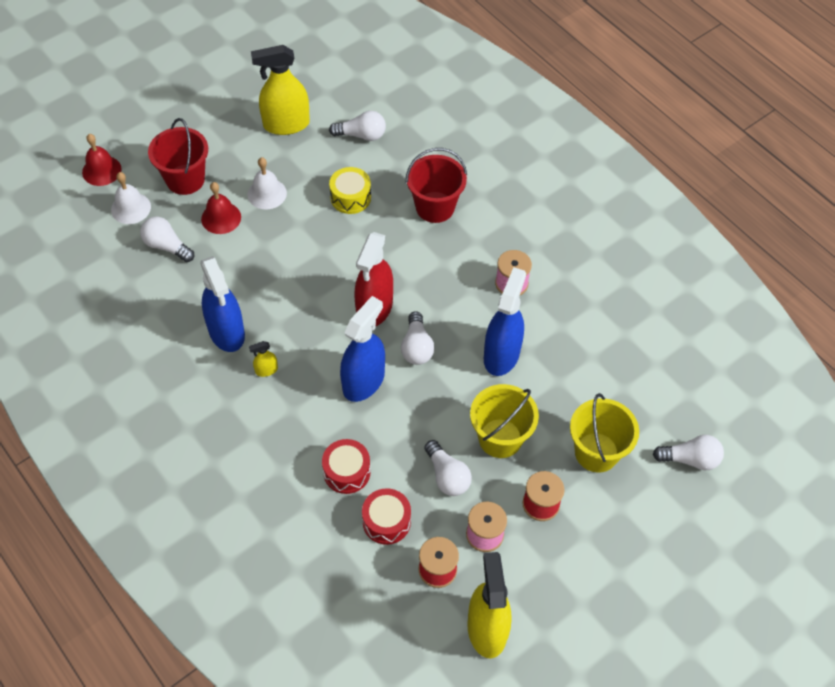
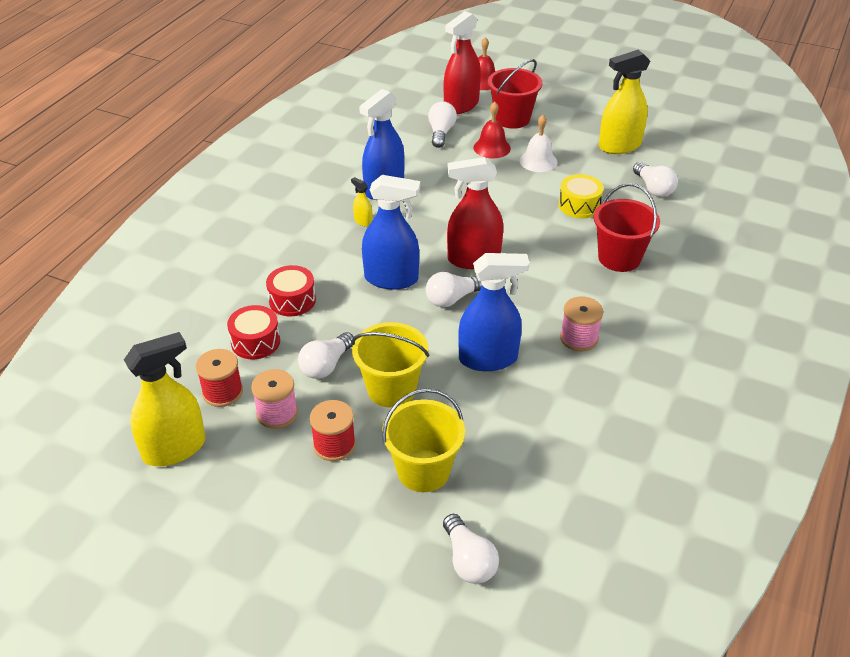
camera: 65 degrees right, 15 degrees down
(131, 208) = (461, 105): white bell -> red spray bottle
(286, 124) = (619, 146): yellow spray bottle -> yellow spray bottle turned 75 degrees counterclockwise

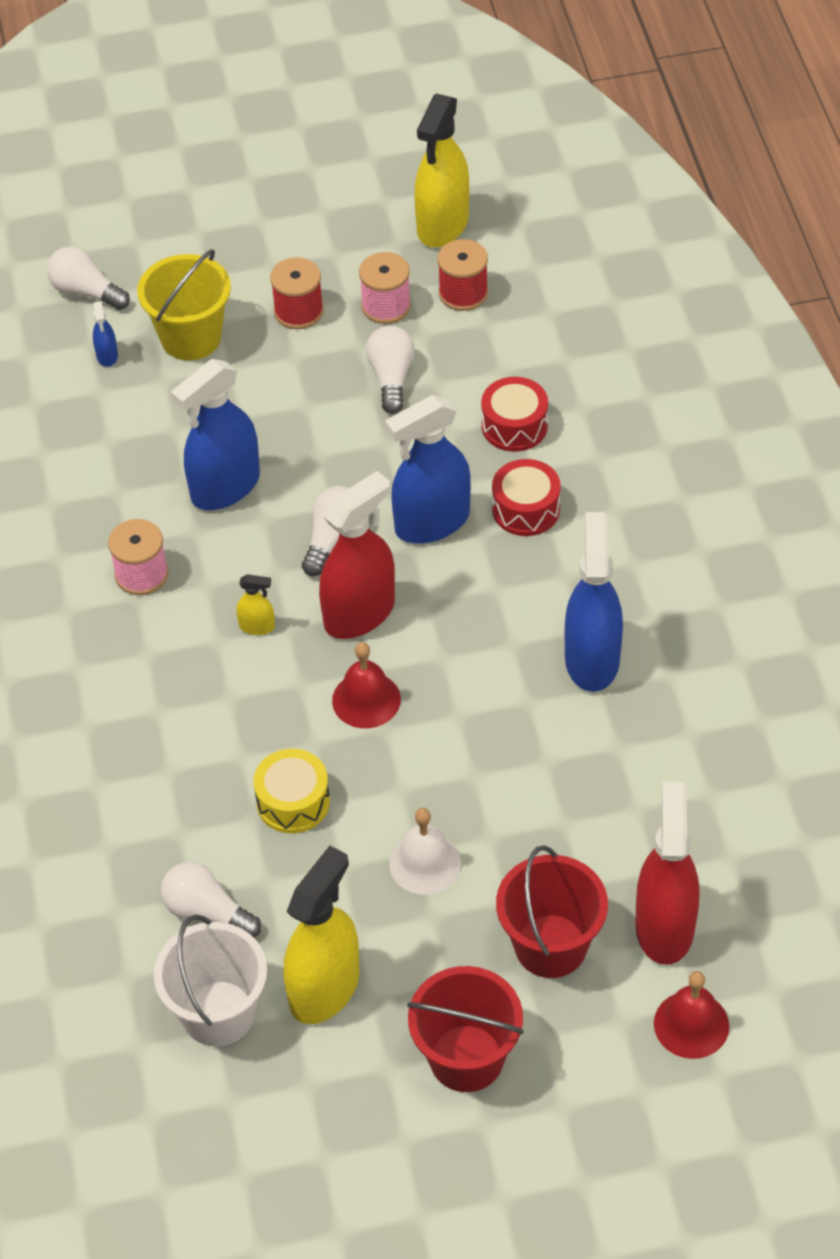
camera: 145 degrees right, 10 degrees up
(255, 342) = (495, 358): red drum -> red drum (526, 509)
(363, 221) = (558, 586): yellow spray bottle -> yellow spray bottle (257, 626)
(391, 389) = (297, 394): yellow bucket -> none
(441, 133) = (629, 832): white light bulb -> none
(492, 148) = (520, 848): red bell -> red bell (366, 699)
(493, 494) = (107, 356): none -> blue spray bottle
(619, 258) = (171, 732): red bucket -> red bucket (466, 1058)
(673, 158) = (218, 1013): none -> white bucket

